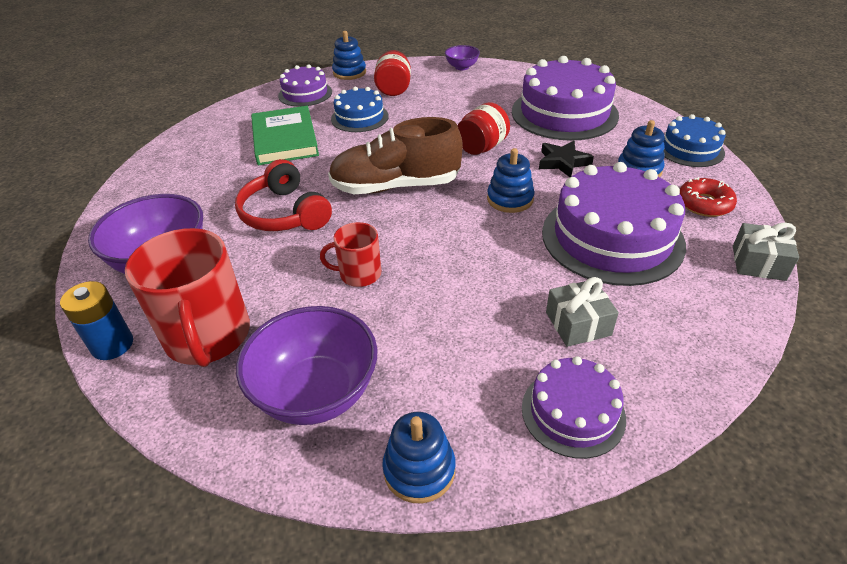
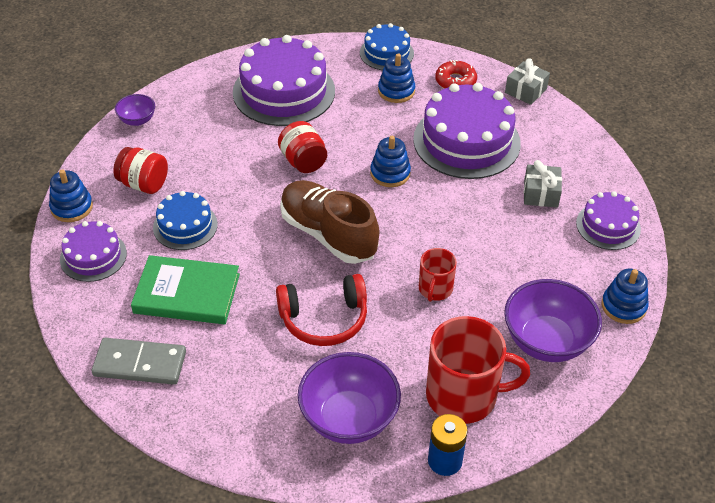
camera: 70 degrees left, 5 degrees up
(203, 141) = (140, 364): none -> grey domino
(396, 186) = (328, 234): brown shoe -> brown shoe turned 120 degrees clockwise
(563, 162) = (359, 124): black star -> none

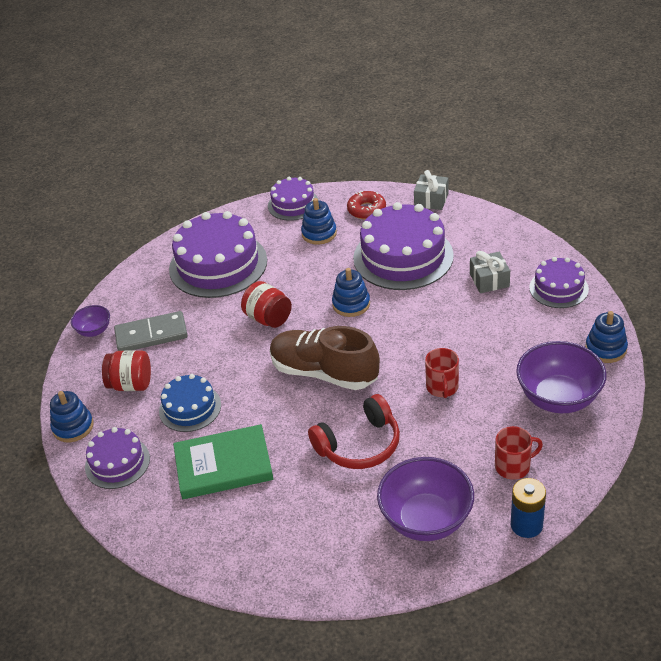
camera: 15 degrees left, 5 degrees down
(140, 364) = (213, 540): grey domino -> grey domino (151, 334)
(386, 53) = (293, 204): blue cake -> purple cake
(463, 396) = (513, 466): red mug -> red mug, size x0.53

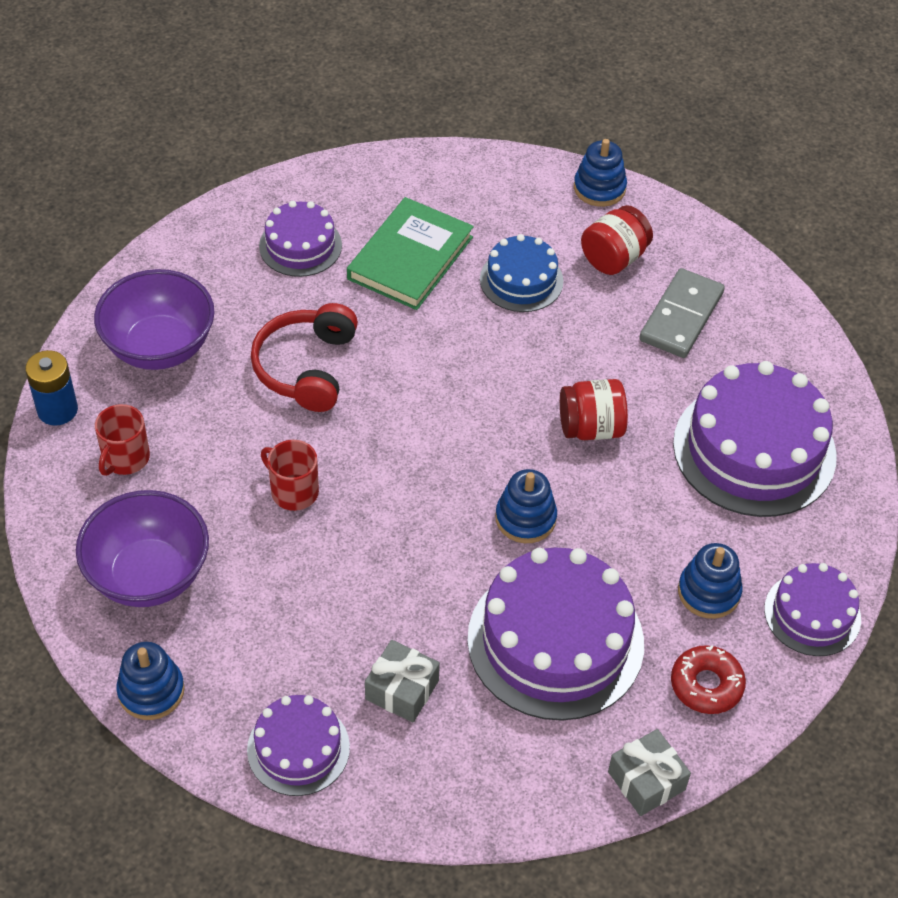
camera: 125 degrees right, 10 degrees up
(94, 331) = (744, 276): purple bowl -> none
(117, 462) = (509, 192): purple cake -> purple cake (300, 245)
(324, 373) = (441, 413): brown shoe -> none

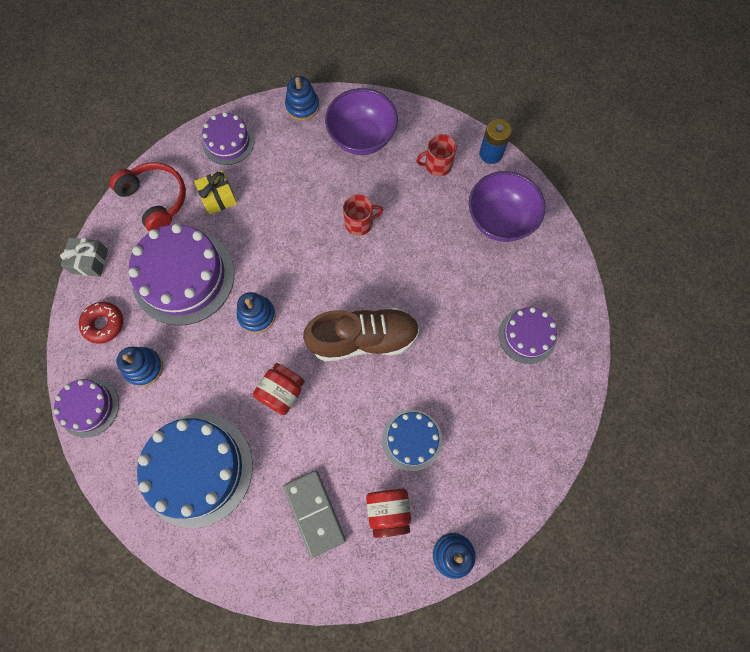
camera: 130 degrees right, 20 degrees up
(125, 458) = (437, 165): red mug -> red mug turned 75 degrees counterclockwise
(306, 367) = (434, 279): red headphones -> red headphones (156, 200)
(402, 690) = (218, 197): grey gift -> yellow gift
(410, 258) = (475, 389): green book -> none
(450, 390) = (363, 339): none -> brown shoe
(754, 449) = (197, 469): purple cake -> blue cake

